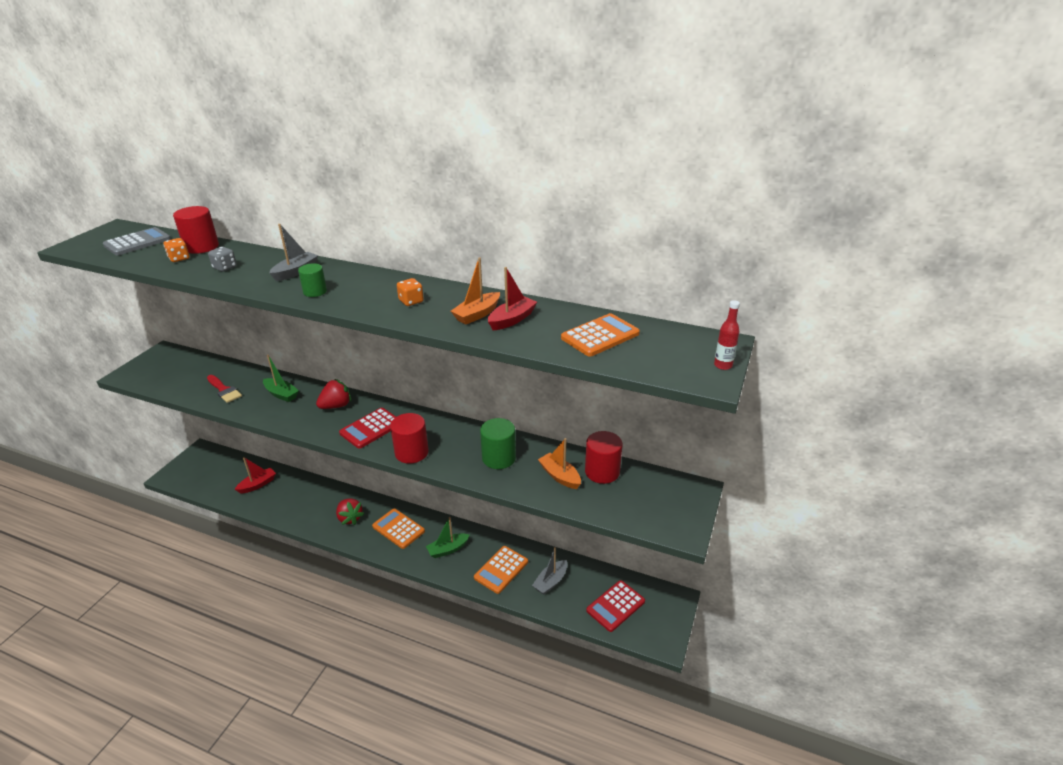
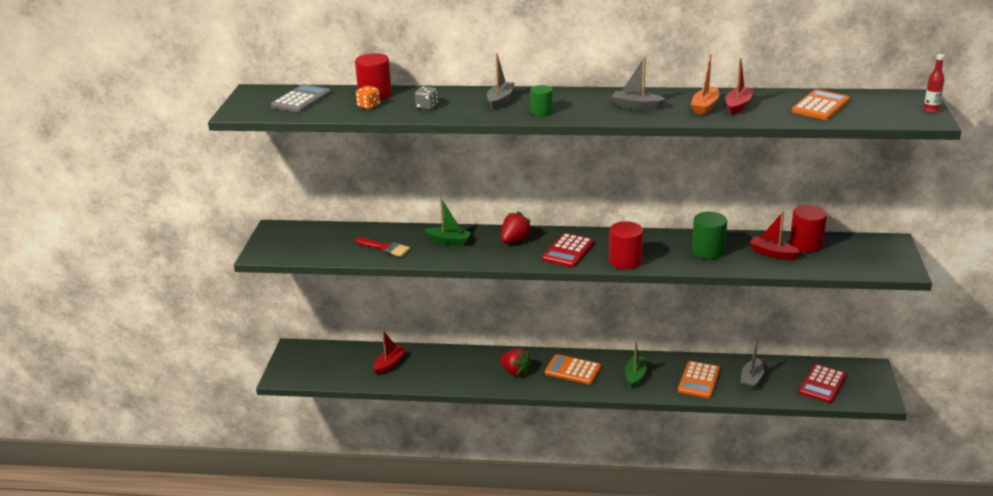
camera: 15 degrees left, 5 degrees down
(411, 301) = (636, 106): orange dice -> grey boat
(448, 549) = (635, 376): green boat -> green boat turned 150 degrees clockwise
(559, 476) = (772, 253): orange boat -> red boat

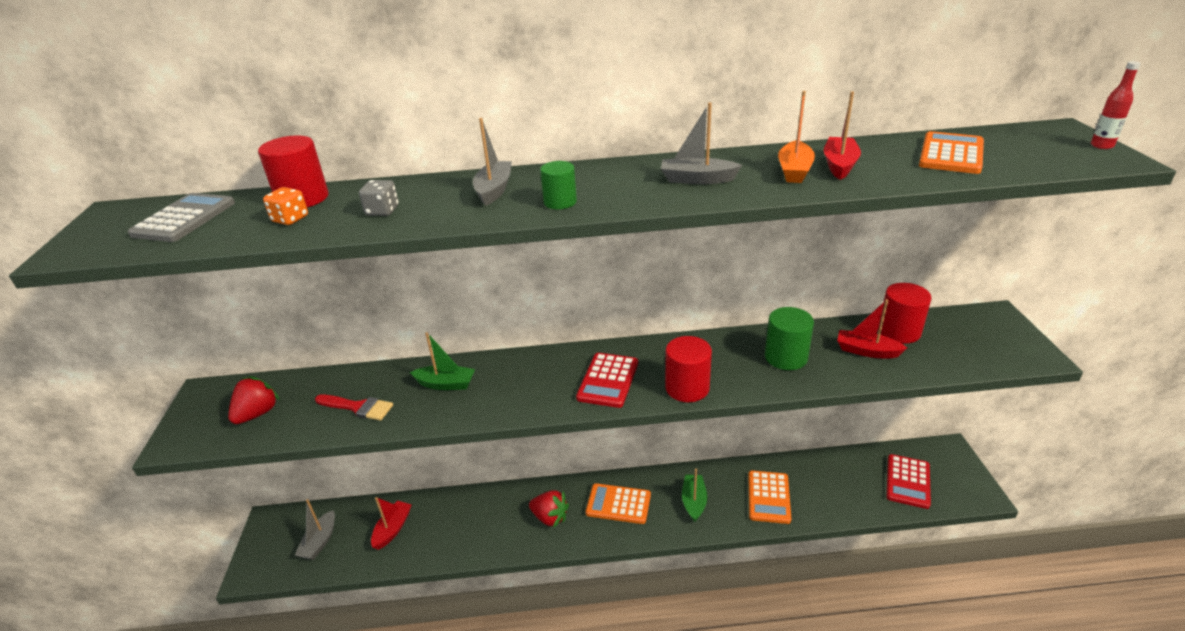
camera: 10 degrees left, 5 degrees up
(515, 240) = (534, 371): red strawberry -> red strawberry (257, 413)
(751, 379) = (827, 486): grey boat -> grey boat (320, 542)

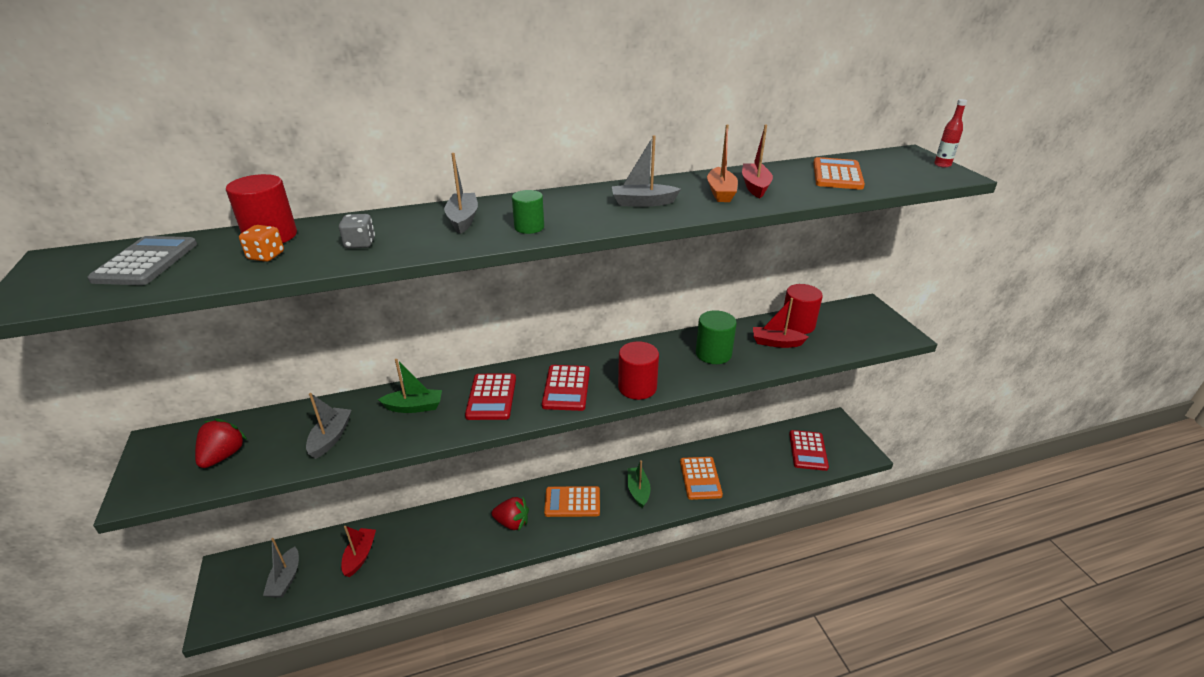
camera: 15 degrees left, 0 degrees up
(358, 407) = (331, 438): red brush -> grey boat
(526, 382) = (491, 397): none -> red calculator

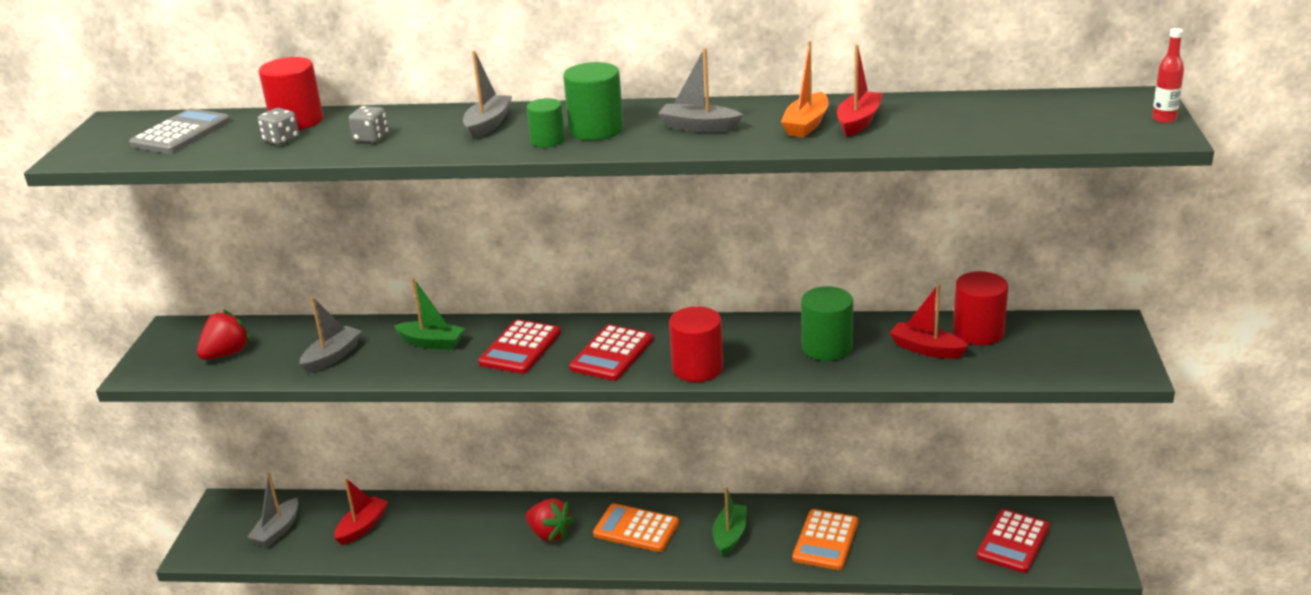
camera: 25 degrees right, 5 degrees down
(266, 256) = (281, 140): orange dice -> grey dice
(562, 214) = (596, 130): none -> green cylinder
(837, 175) = (989, 118): orange calculator -> none

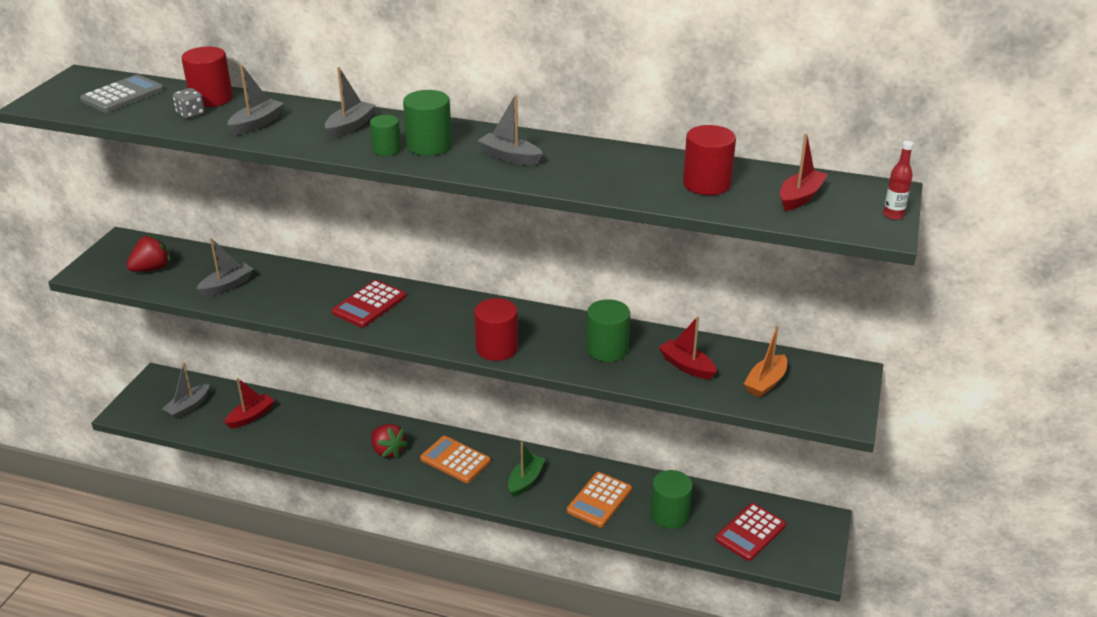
camera: 10 degrees right, 5 degrees up
(371, 138) = (257, 124): grey dice -> grey boat
(431, 343) = (305, 287): green boat -> none
(611, 354) = (436, 323): red calculator -> none
(806, 125) = (595, 169): orange boat -> orange boat (765, 383)
(858, 122) = (639, 174): red boat -> red boat (800, 197)
(913, 541) = (669, 515): none -> green cylinder
(978, 332) = (736, 359): red cylinder -> red cylinder (706, 184)

